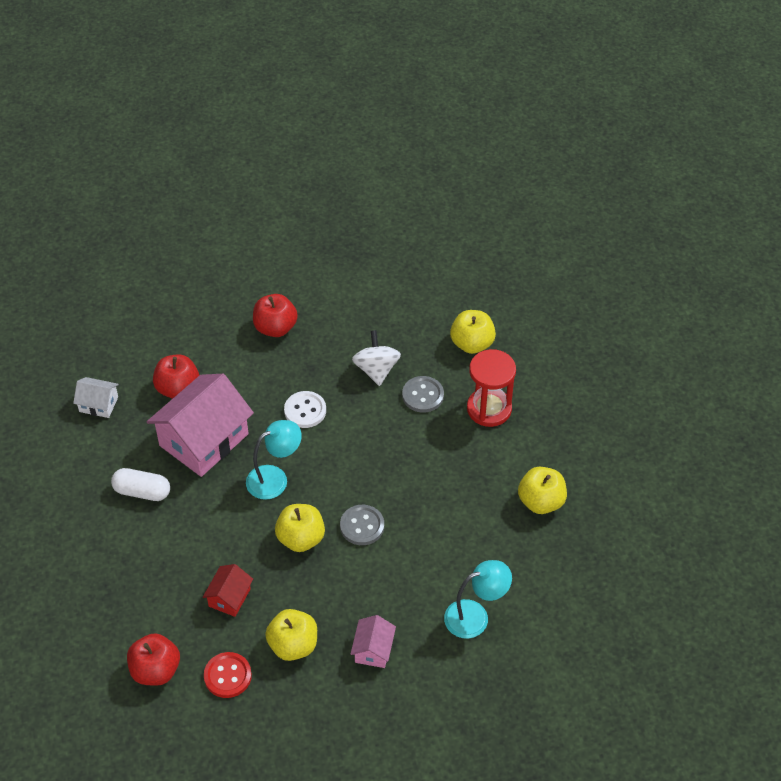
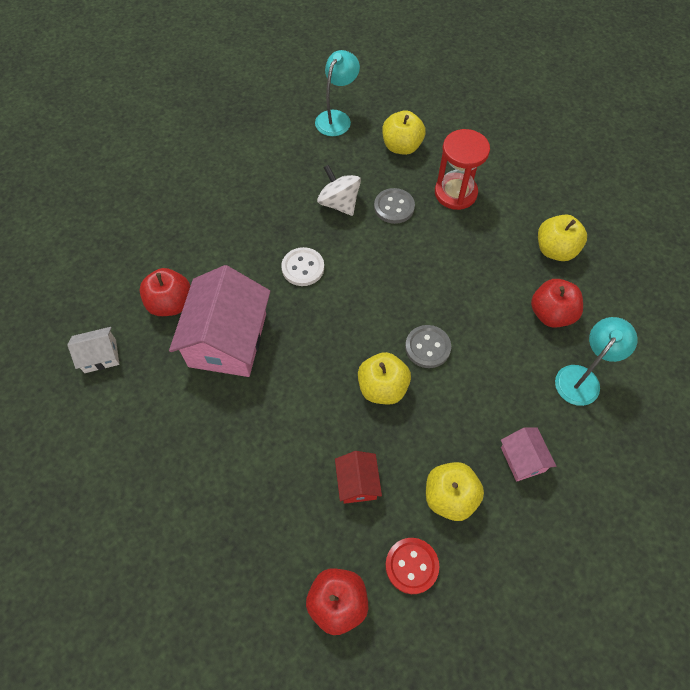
camera: 30 degrees left, 10 degrees up
(142, 491) = (200, 421): white capsule -> none
(275, 328) = (225, 207): red apple -> red apple (551, 314)
(275, 478) = (319, 343): turquoise lamp -> turquoise lamp (337, 118)

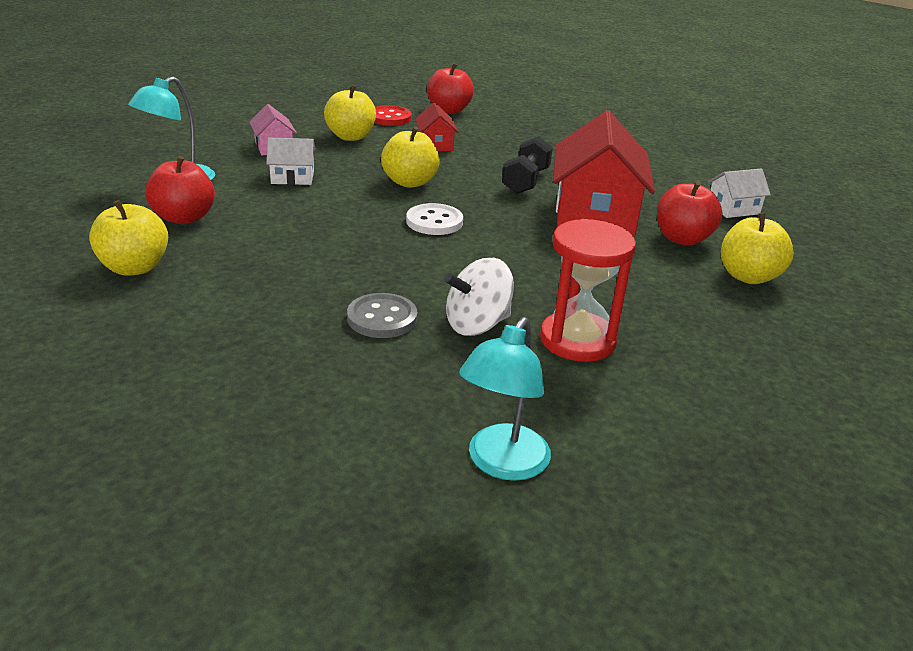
camera: 175 degrees right, 30 degrees down
(227, 340) = (595, 213): pink house -> red house
(275, 398) = (525, 181): none -> black dumbbell
(303, 268) = (520, 261): white button -> white button (434, 222)
(339, 203) = (477, 325): white spinning top -> white spinning top turned 105 degrees clockwise
(401, 146) = (356, 406): yellow apple -> yellow apple (748, 276)
(427, 347) = (354, 202): grey button -> none
(455, 193) = (267, 333): red hourglass -> red hourglass (577, 340)
(488, 390) = (292, 177): none -> white house

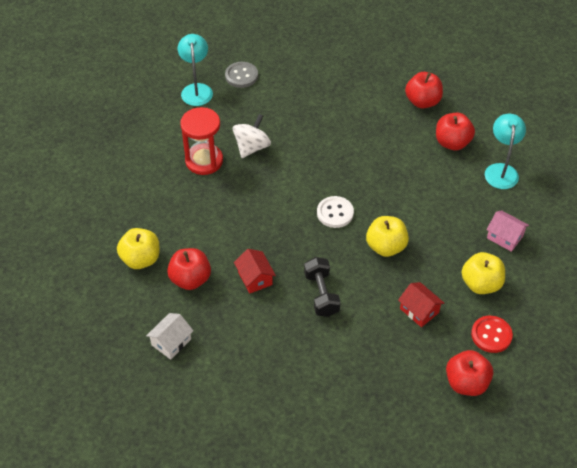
camera: 150 degrees right, 20 degrees up
(134, 268) = (422, 101): yellow apple -> red apple
(292, 177) = (451, 210): white house -> none
(382, 318) = (293, 129): grey button -> grey button (241, 76)
(595, 213) = (255, 278): red house -> red house, size x0.47

